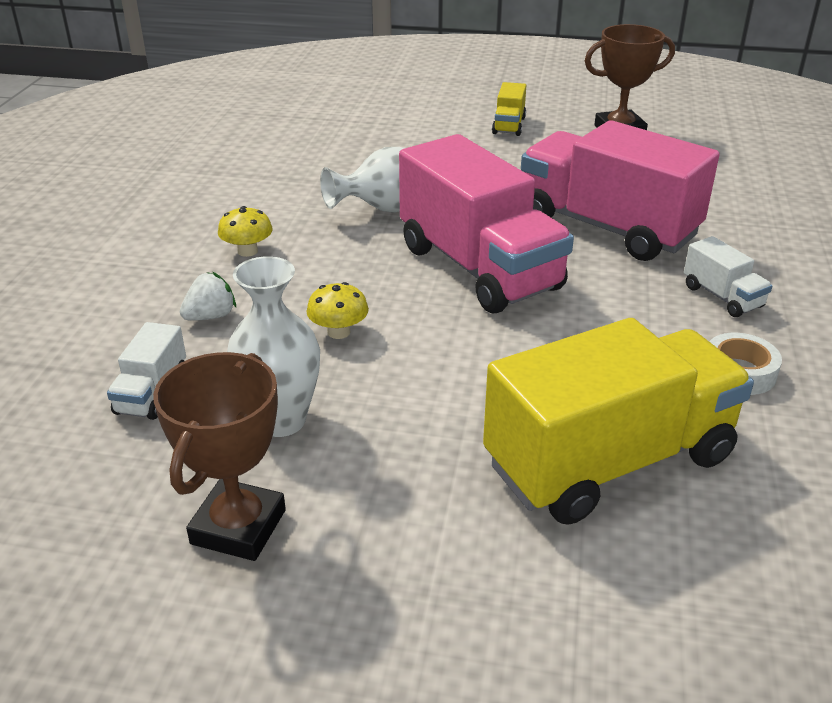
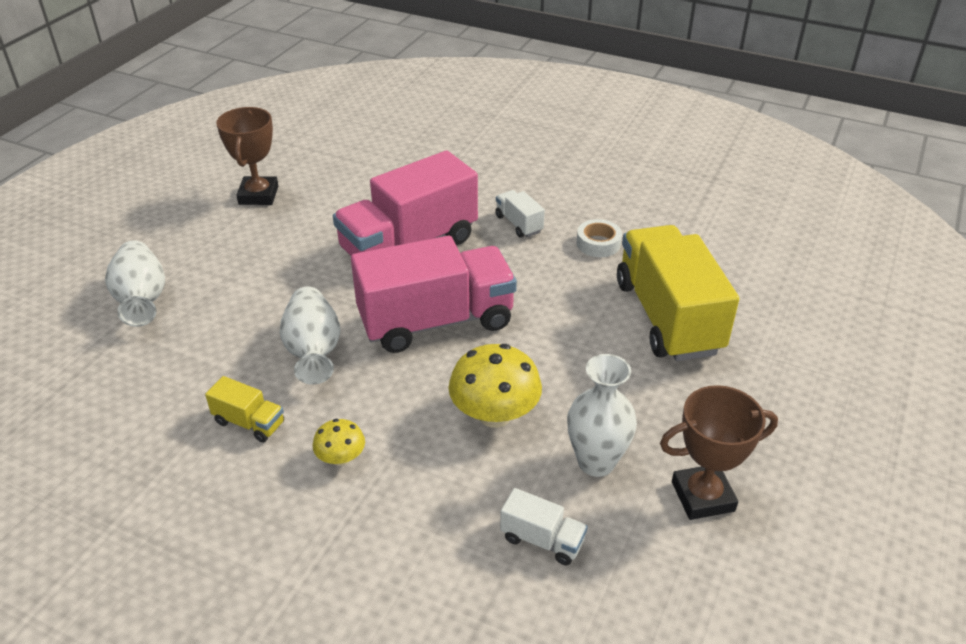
camera: 75 degrees left, 5 degrees up
(210, 316) = (442, 493): white strawberry -> none
(238, 527) = (702, 496): brown trophy -> brown trophy turned 45 degrees counterclockwise
(338, 332) = (494, 414): yellow mushroom -> yellow mushroom, size x1.85
(420, 118) = (142, 299): none -> white vase
(509, 125) = (201, 249): yellow truck -> yellow truck (249, 423)
(722, 297) = (519, 224): white truck -> white truck turned 105 degrees counterclockwise

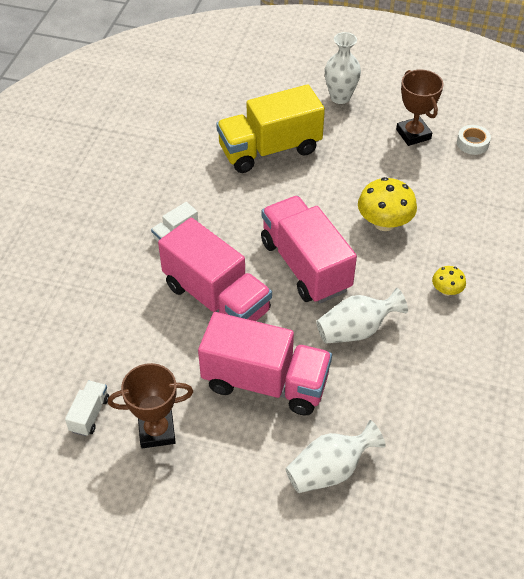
camera: 100 degrees left, 10 degrees up
(249, 423) = (436, 347): yellow truck -> none
(277, 268) = (265, 382): none -> pink truck
(542, 540) = (467, 193): white truck -> white truck (89, 414)
(596, 462) = (405, 175): white vase -> white vase (340, 97)
(598, 243) = (194, 187): white tape -> white tape (472, 143)

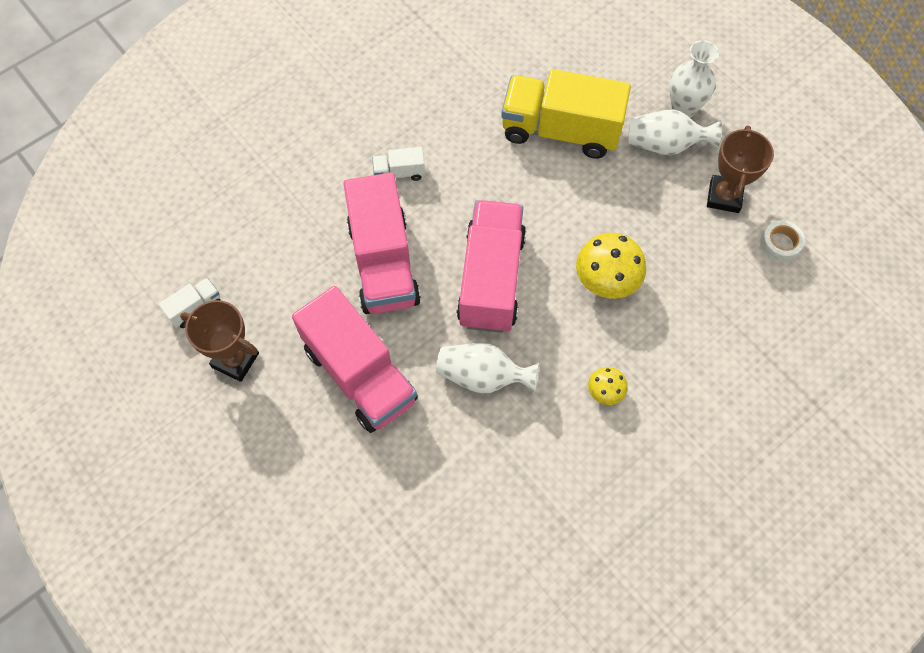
camera: 35 degrees right, 15 degrees up
(330, 470) = (347, 495): white vase -> white vase (665, 145)

